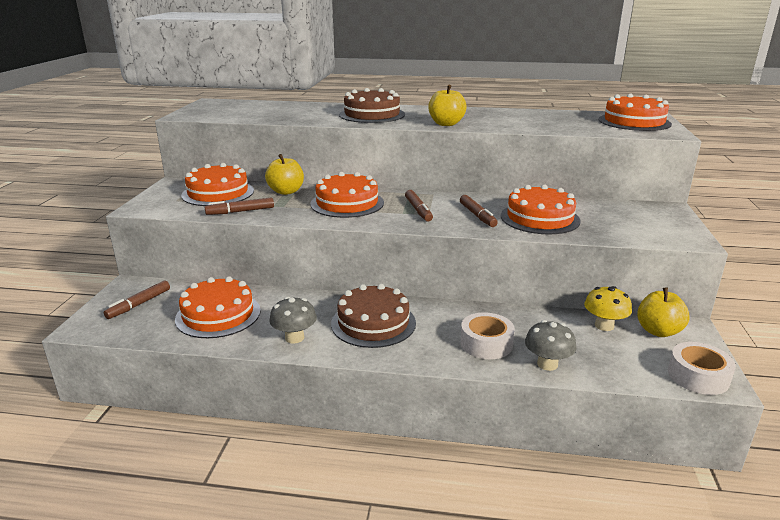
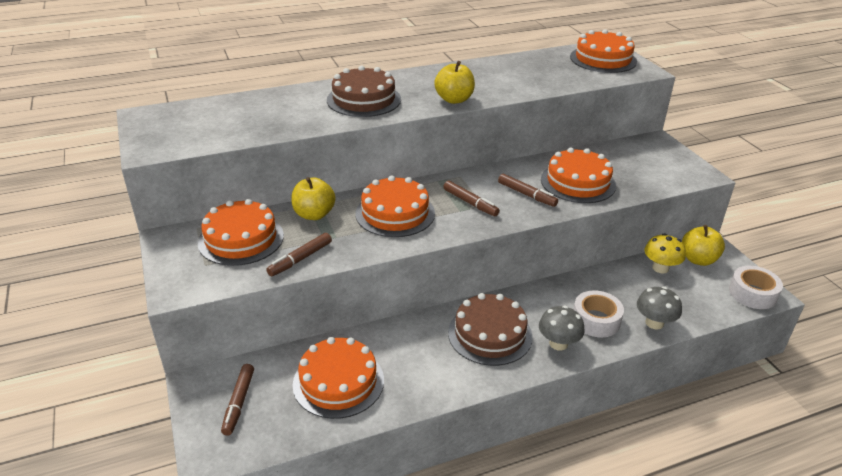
camera: 30 degrees left, 10 degrees up
(294, 338) = (439, 378): grey mushroom -> grey mushroom (558, 343)

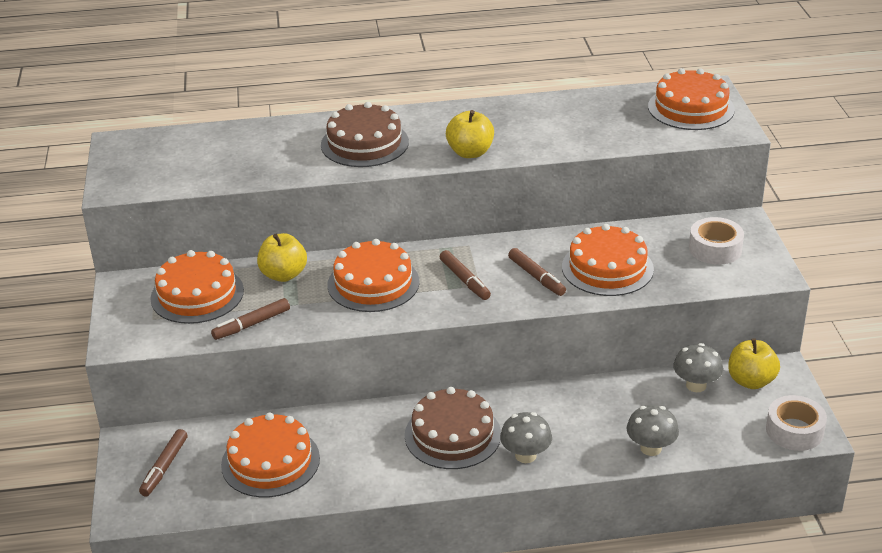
camera: 15 degrees right, 0 degrees up
(596, 320) = (582, 436): white tape -> white tape (715, 249)
(660, 268) = (696, 385): yellow mushroom -> grey mushroom

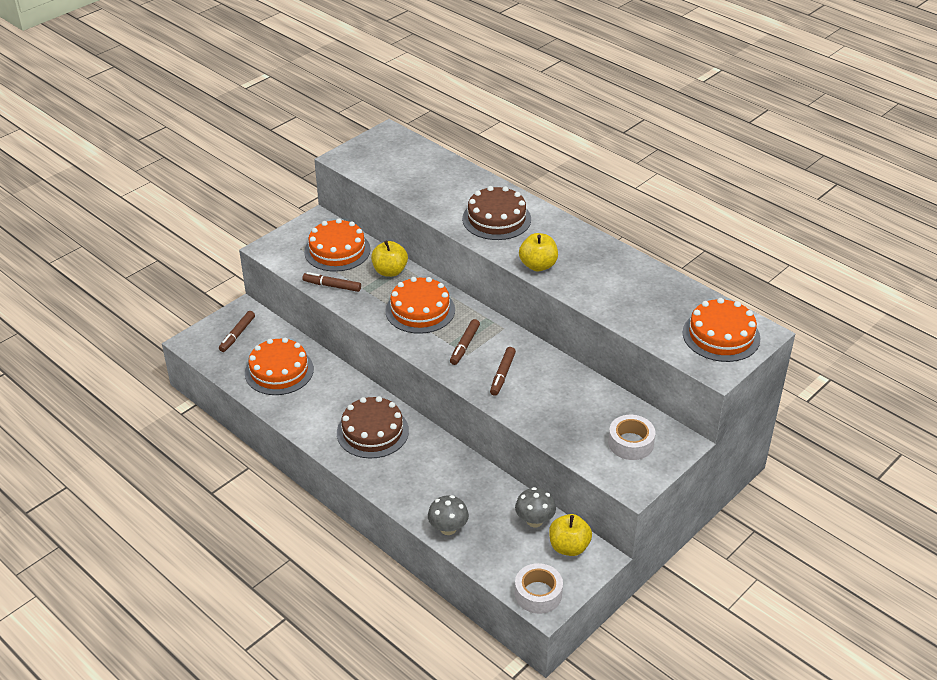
camera: 50 degrees right, 5 degrees up
(164, 467) = (237, 335): brown marker -> brown marker turned 45 degrees counterclockwise
(525, 455) = (385, 473): grey mushroom -> none
(607, 268) = (548, 401): orange cake -> none

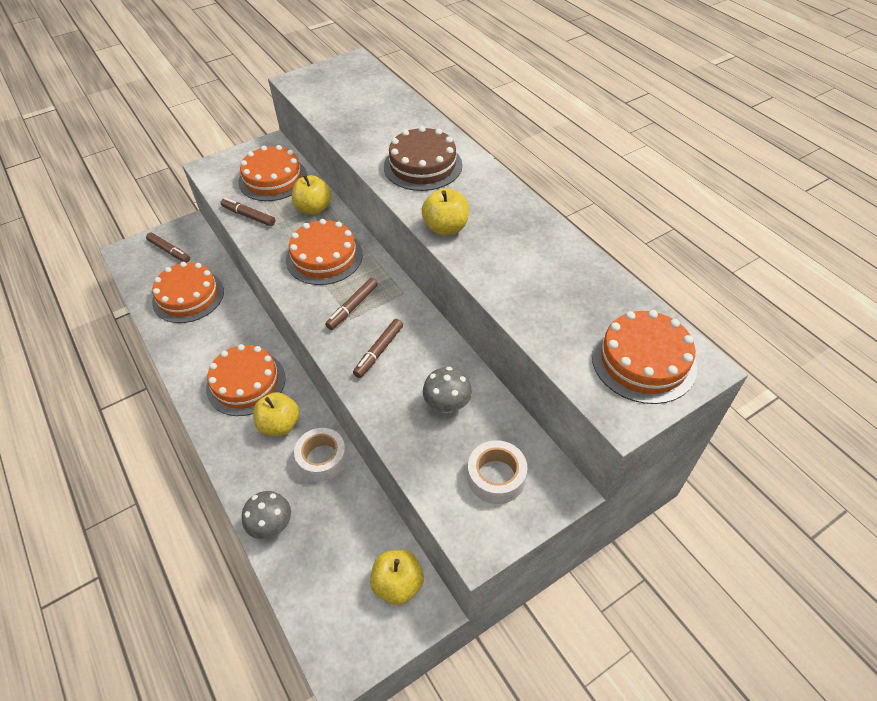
camera: 15 degrees right, 10 degrees up
(237, 335) = (169, 251): brown marker -> brown marker turned 90 degrees counterclockwise
(372, 431) = (246, 383): brown cake -> orange cake
(419, 458) = (280, 425): none -> yellow apple
(534, 521) = (372, 536): grey mushroom -> grey mushroom (447, 404)
(538, 594) = (336, 647): white tape -> white tape (322, 459)

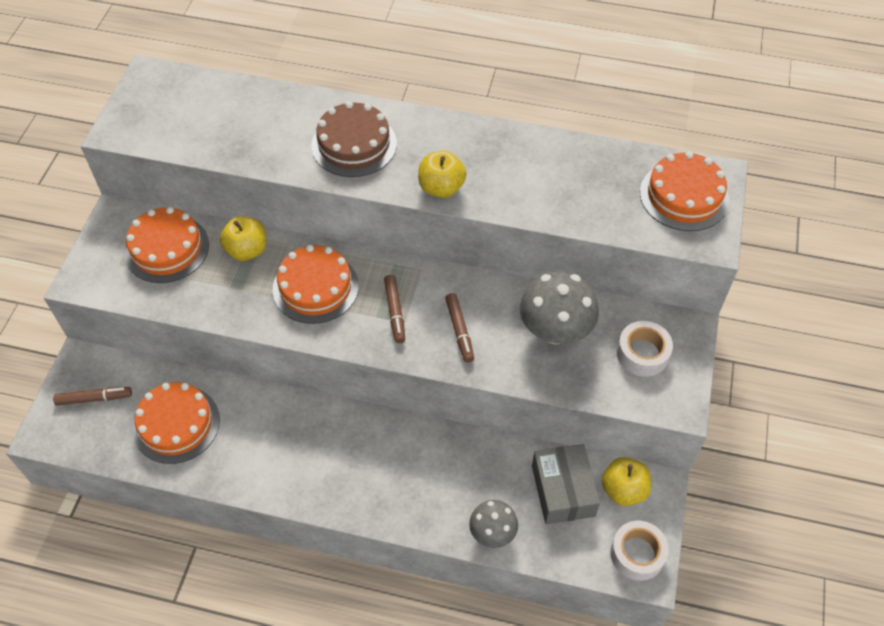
camera: 45 degrees left, 5 degrees up
(246, 383) = (334, 452): orange cake -> none
(248, 216) = (192, 300): brown marker -> none
(280, 425) = (405, 459): yellow apple -> none
(322, 459) = (470, 455): white tape -> white tape (637, 554)
(353, 541) = (563, 490): none -> grey box
(447, 404) = (555, 330): grey mushroom -> grey mushroom, size x1.66

